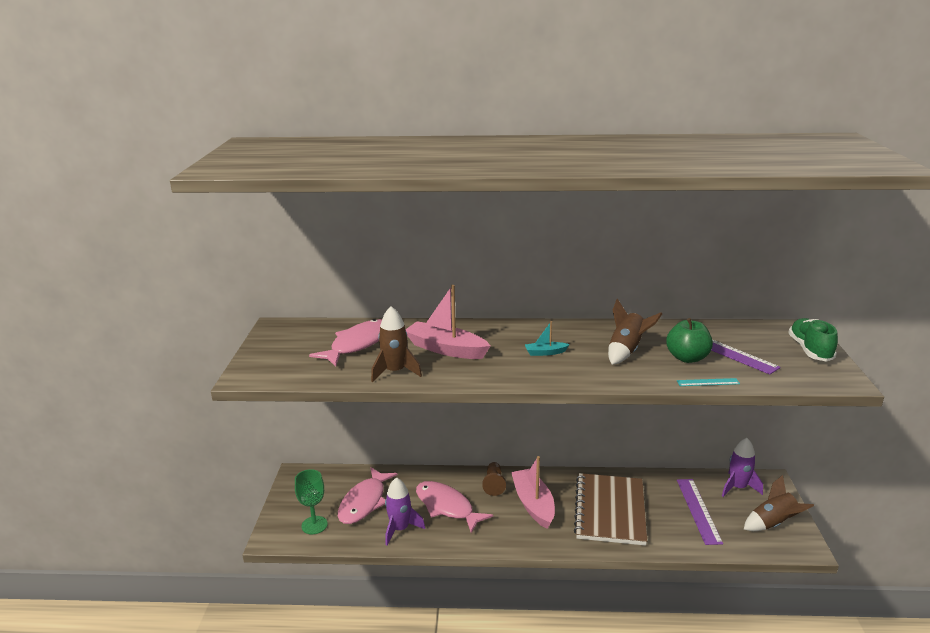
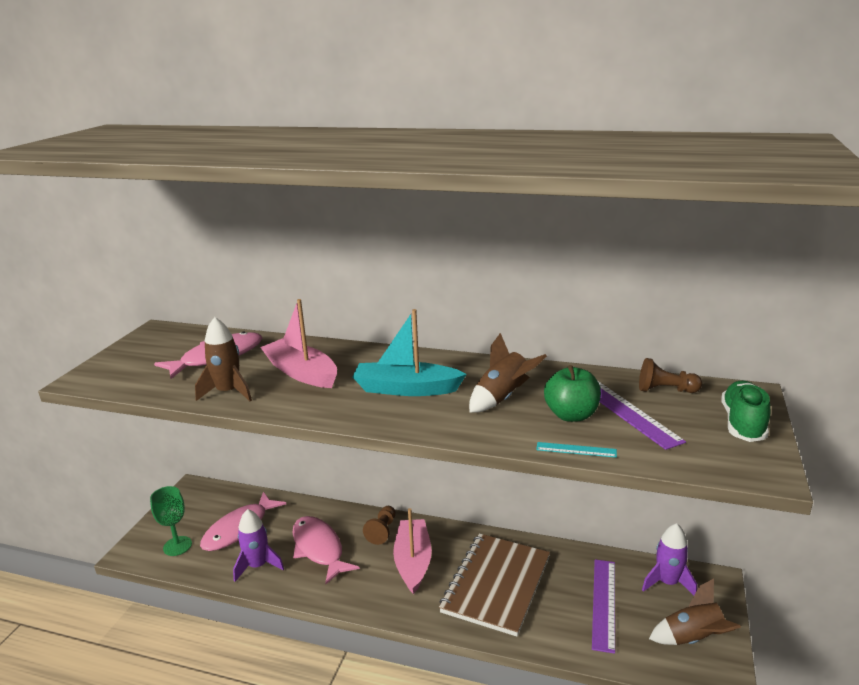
camera: 15 degrees right, 0 degrees up
(545, 353) = (406, 389): turquoise boat -> turquoise boat, size x2.10
(742, 332) = (665, 390): none -> brown pawn

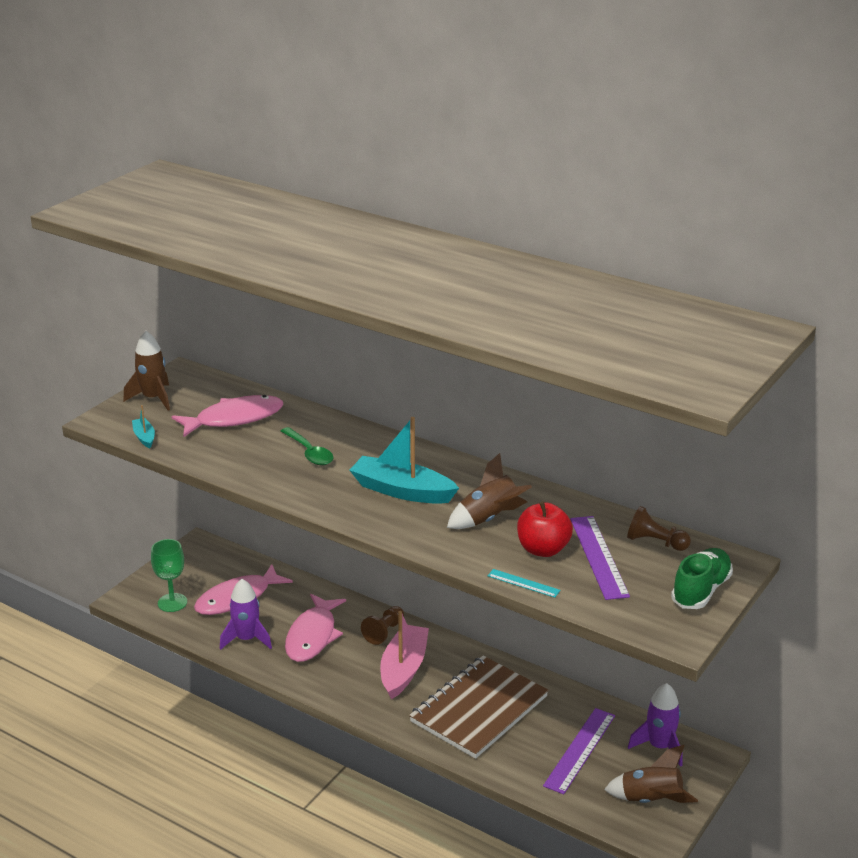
camera: 15 degrees right, 5 degrees up
(129, 386) = (144, 437): none -> turquoise boat
(228, 392) = (234, 461): brown rocket -> brown rocket (153, 398)
(301, 373) = (309, 453): pink boat -> green spoon
(319, 549) = (312, 636): pink fish -> pink fish turned 150 degrees counterclockwise
(571, 415) = (543, 549): green apple -> red apple

